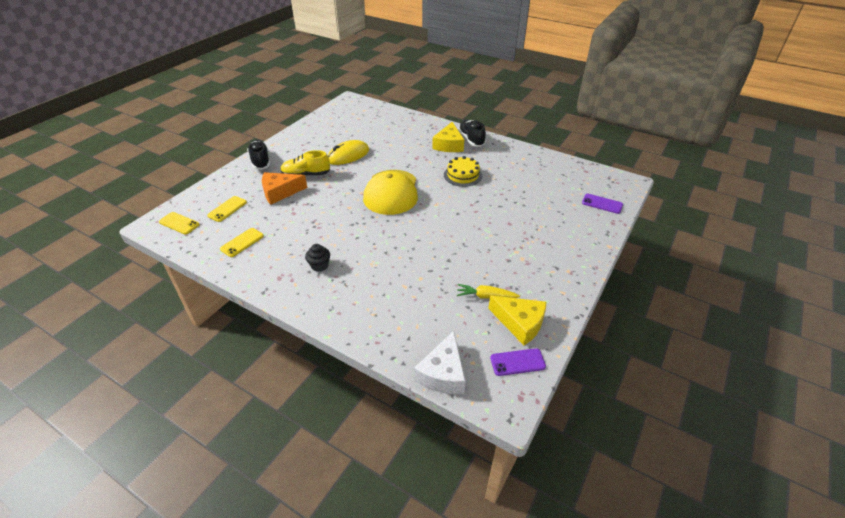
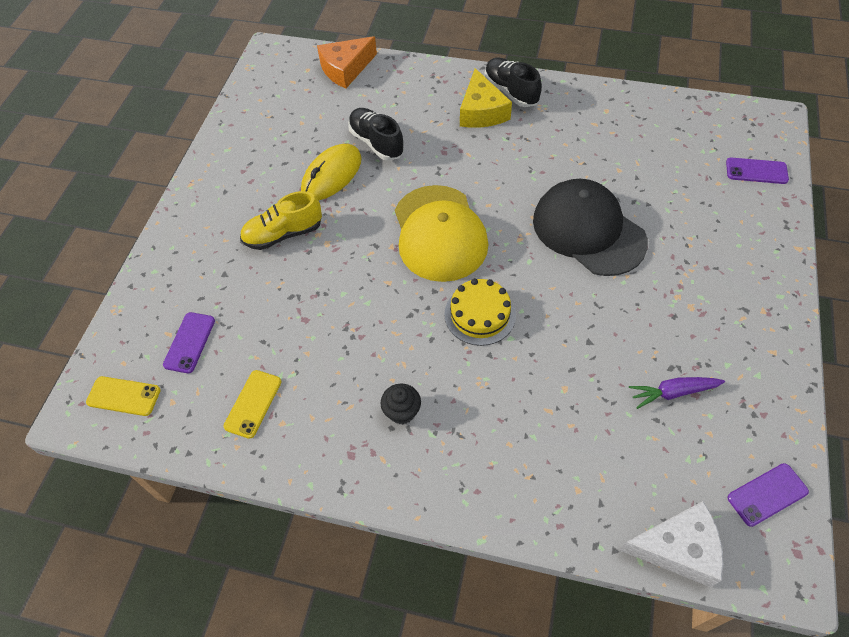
camera: 15 degrees left, 15 degrees up
(227, 209) = (189, 342): yellow phone -> purple phone
(260, 161) = (190, 225): black shoe -> black shoe (376, 143)
(280, 192) = (260, 283): orange cheese -> orange cheese (345, 69)
(443, 373) = (677, 548): white cheese -> white cheese turned 90 degrees counterclockwise
(463, 175) = (532, 169): yellow cake -> yellow cake (480, 314)
(479, 209) = (588, 230): none -> black cap
(485, 296) = (672, 393): yellow carrot -> purple carrot
(520, 323) = (740, 425): yellow cheese -> none

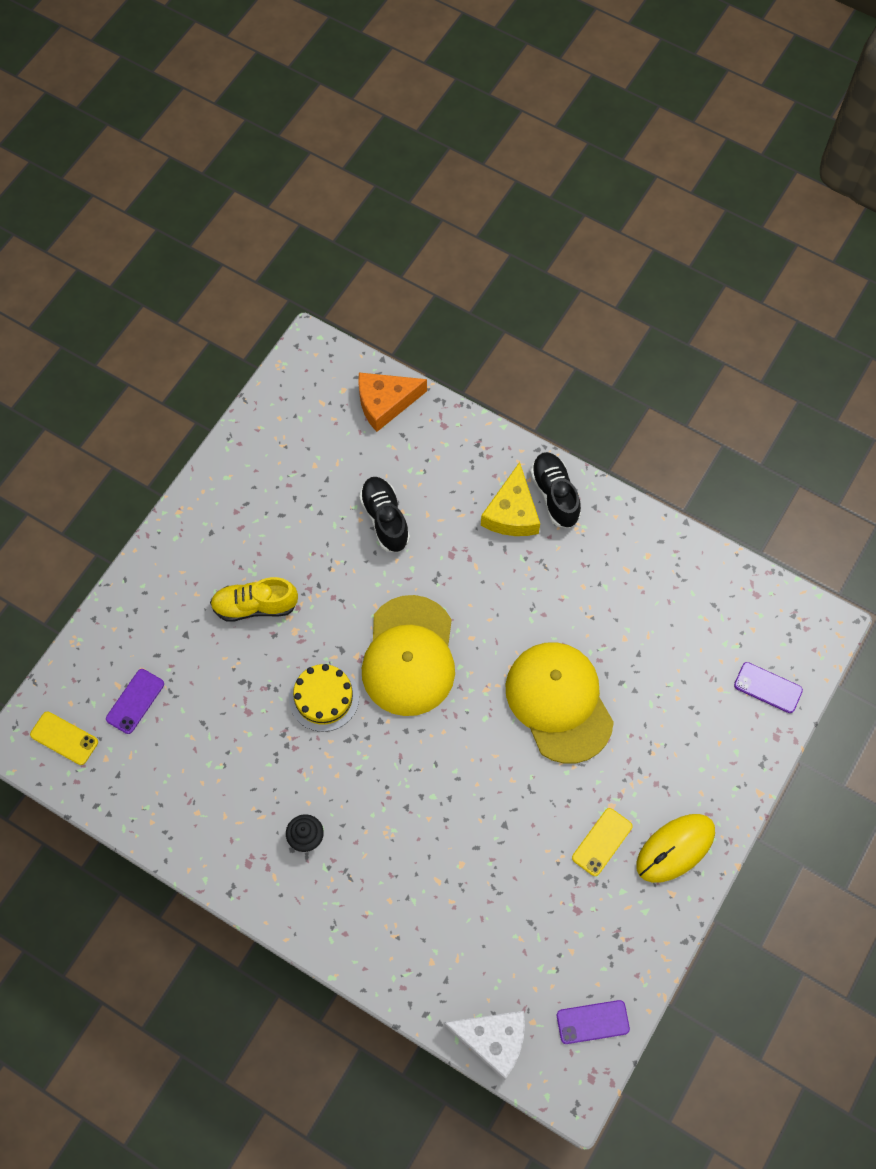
camera: 15 degrees right, 10 degrees up
(253, 404) = (176, 784): yellow phone -> yellow phone (602, 842)
(332, 175) = (325, 547): yellow mouse -> yellow mouse (675, 848)
(480, 314) = (414, 761): yellow cake -> yellow cake (324, 697)
(588, 230) = (559, 702): black cap -> yellow cap
(672, 393) = (557, 902): purple carrot -> none

